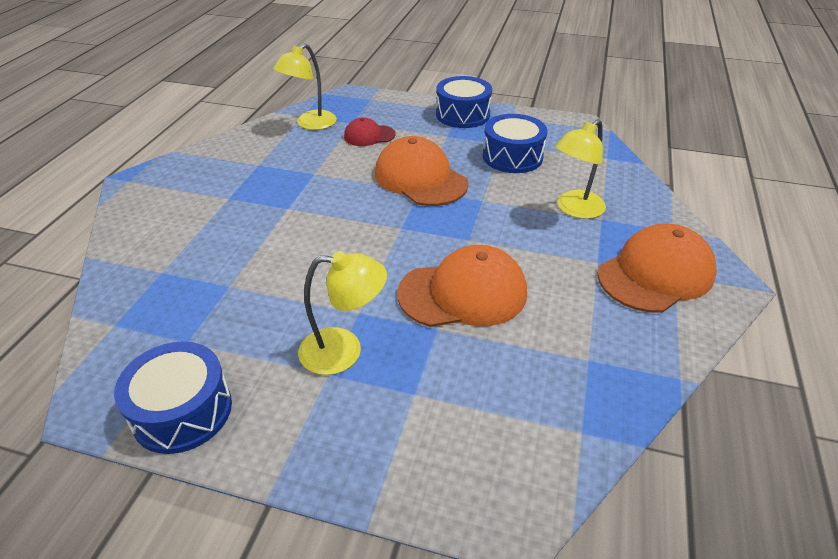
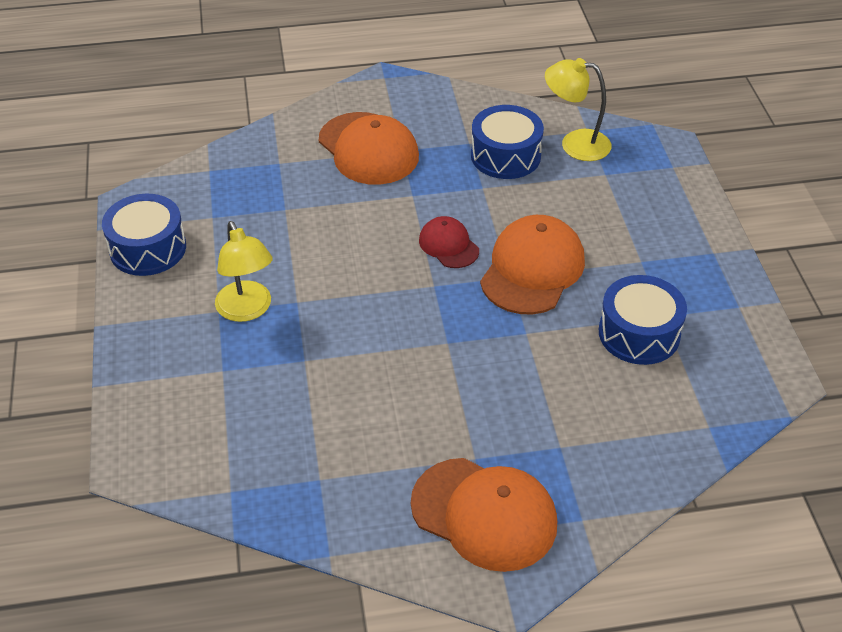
camera: 65 degrees right, 5 degrees up
(369, 136) = (588, 198): red cap -> red cap (448, 245)
(462, 115) = (705, 259): blue drum -> blue drum (505, 156)
(463, 293) = (362, 363): orange cap -> orange cap (368, 149)
(574, 209) = (563, 418): yellow lamp -> none

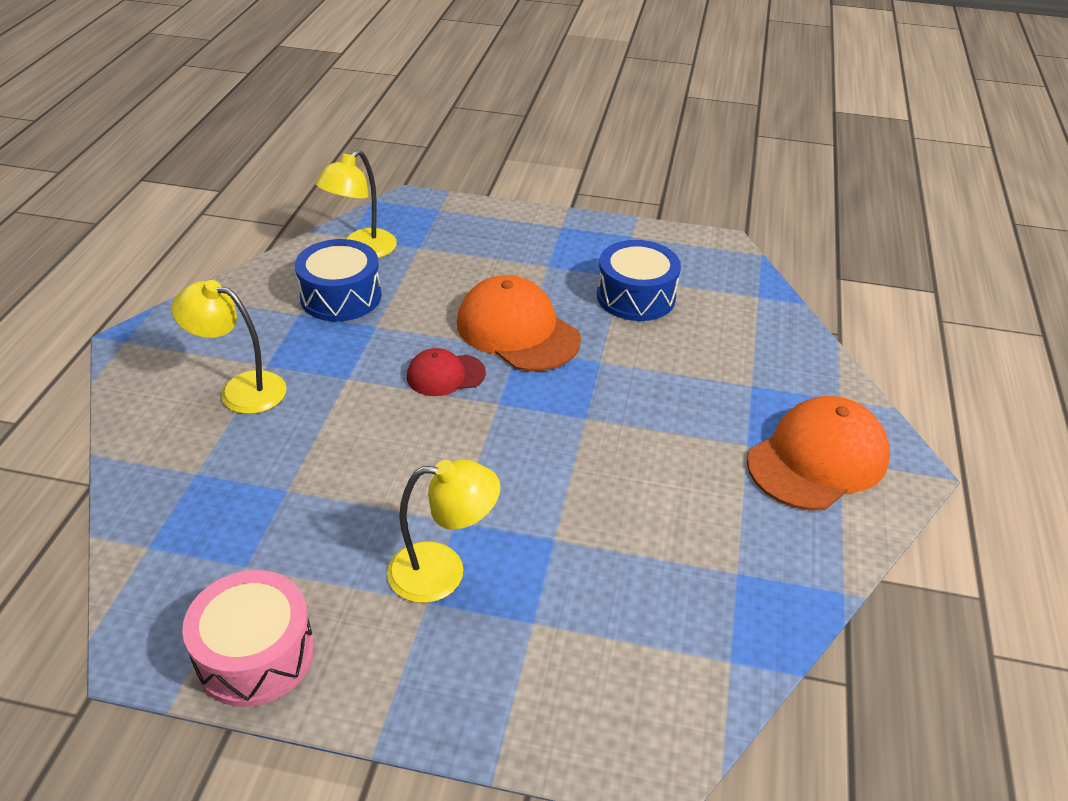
camera: 70 degrees left, 5 degrees down
(148, 248) = (255, 654): blue drum -> pink drum
(368, 149) = (241, 389): orange cap -> yellow lamp

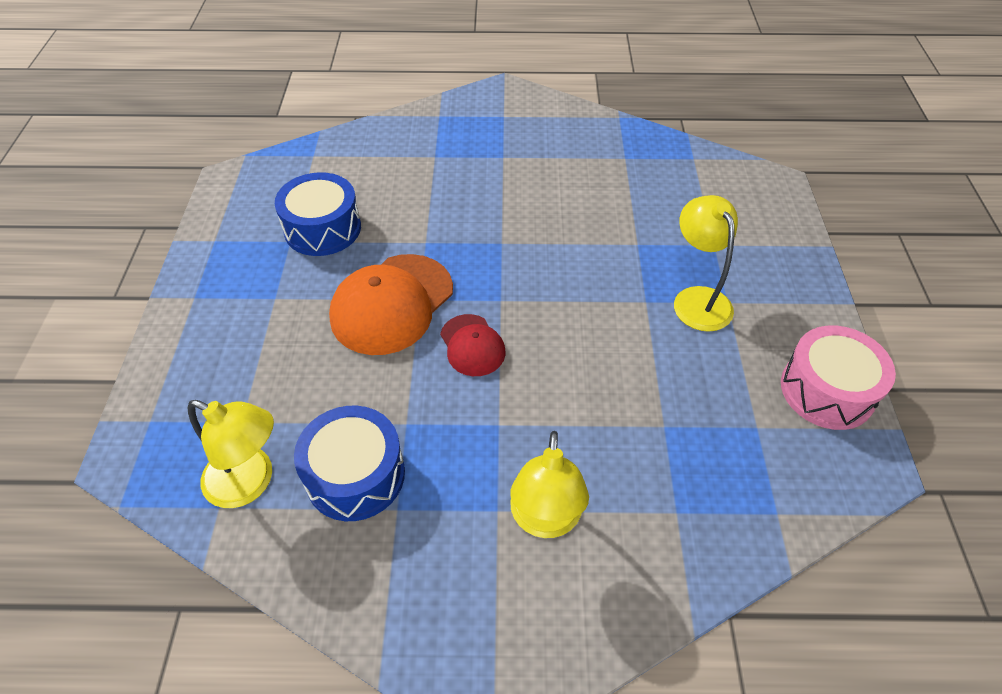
camera: 100 degrees left, 10 degrees up
(817, 459) = (506, 125): orange cap -> none

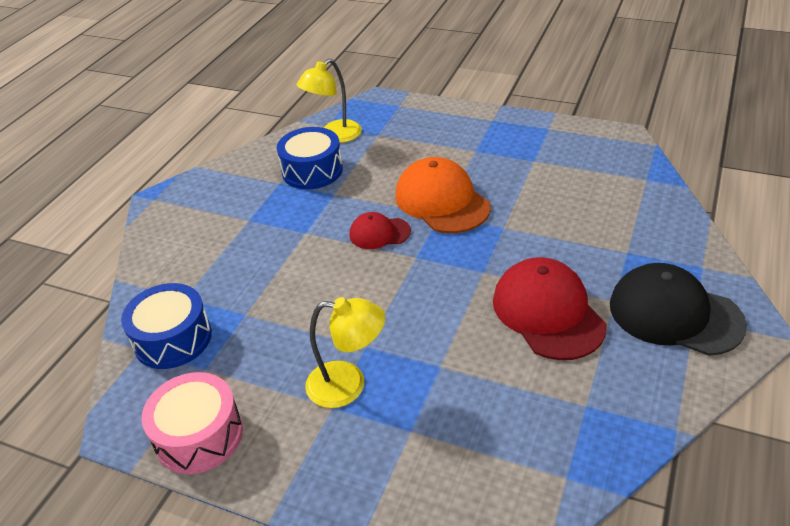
camera: 115 degrees right, 10 degrees down
(322, 228) = (542, 176): blue drum -> blue drum (173, 339)
(504, 125) = (674, 314): none -> black cap
(537, 191) = (547, 312): none -> red cap
(545, 520) = (227, 237): yellow lamp -> none

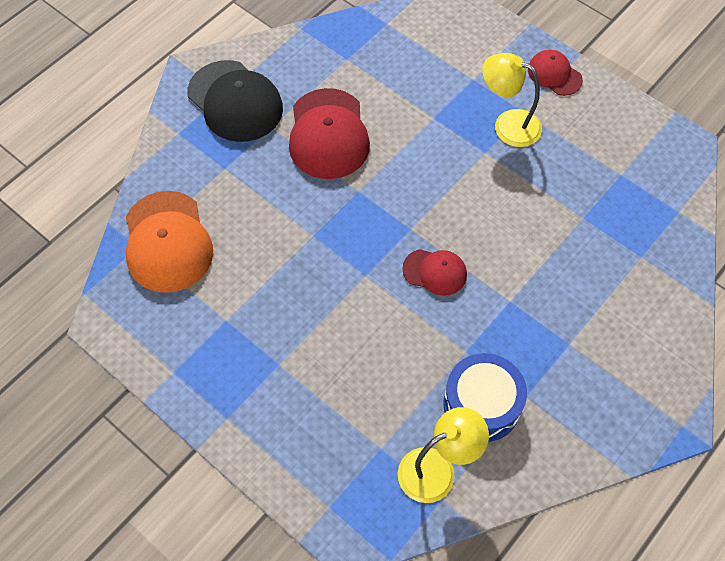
camera: 165 degrees left, 20 degrees up
(173, 339) = (649, 213): blue drum -> none
(199, 435) = (626, 121): pink drum -> none
(302, 473) = (554, 74): none -> red cap
(442, 201) = (354, 294): orange cap -> orange cap (167, 242)

